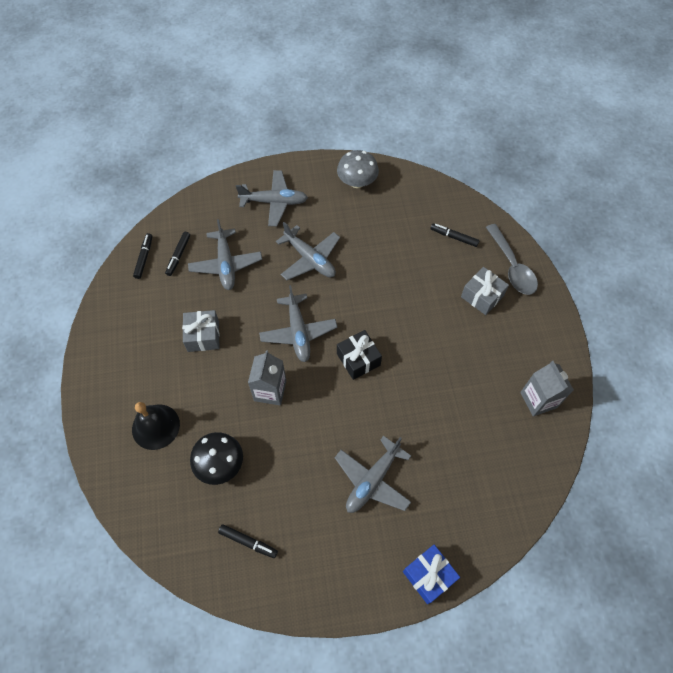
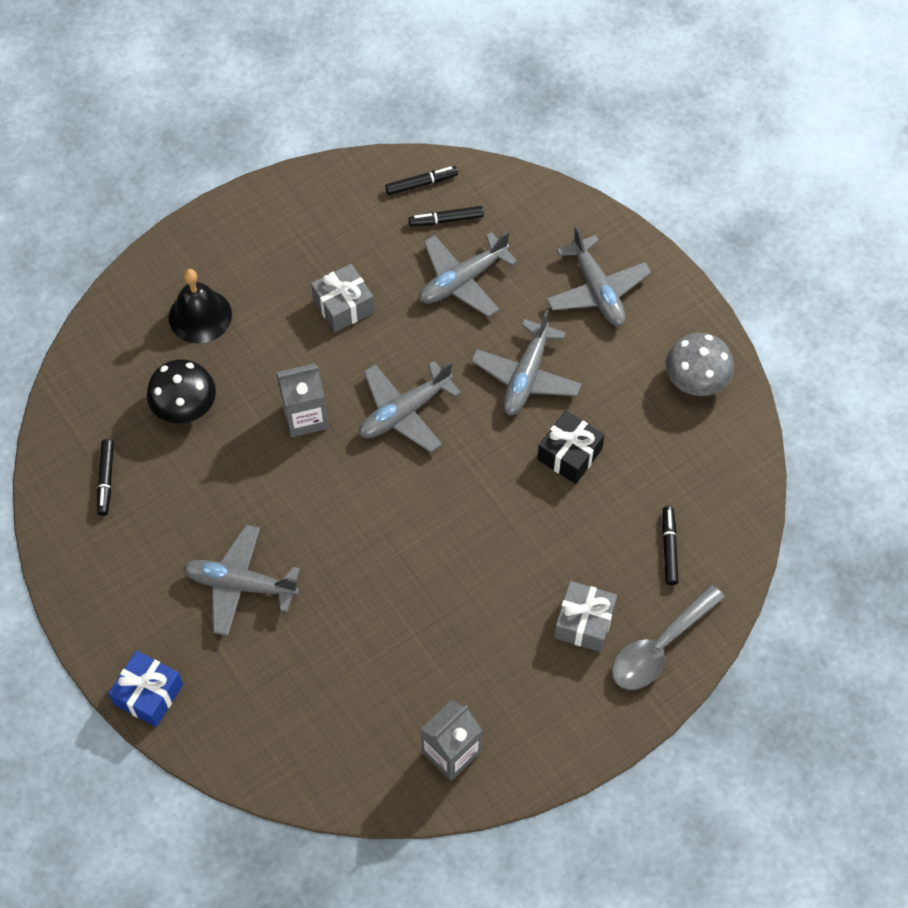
camera: 65 degrees right, 0 degrees up
(358, 359) = (400, 501): black gift -> black gift (569, 454)

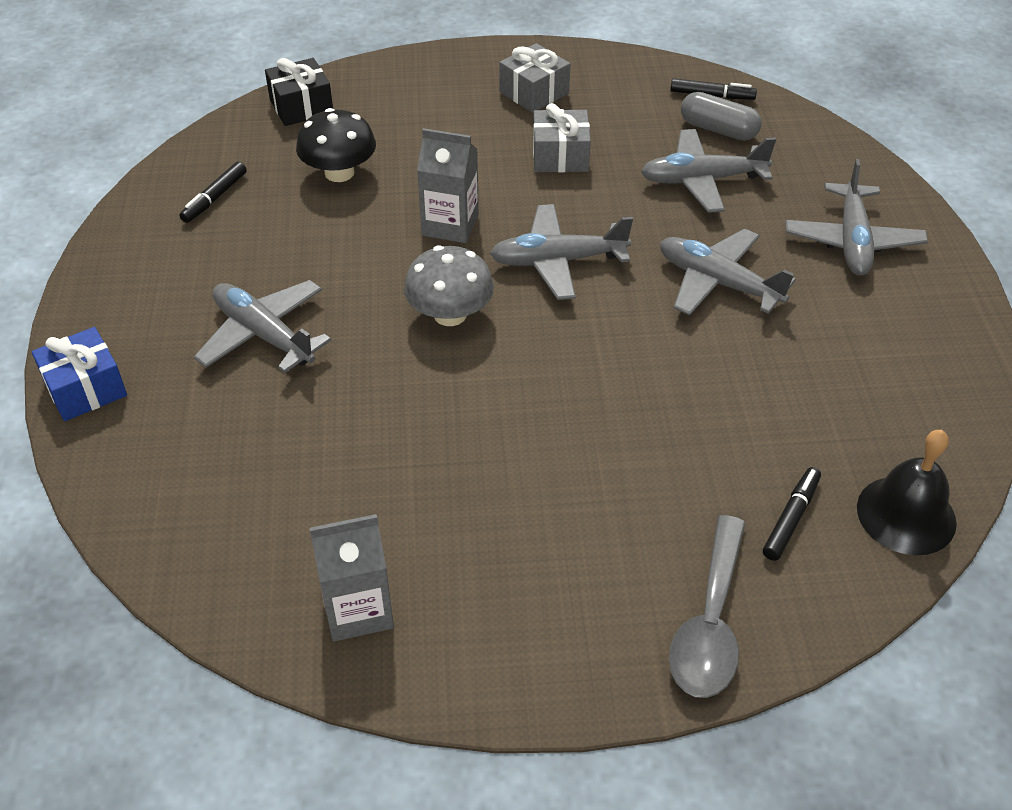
camera: 30 degrees right, 15 degrees down
(200, 316) = (413, 114): black bell -> black bell (906, 514)
(446, 220) = (718, 129): black marker -> grey capsule
(526, 376) = (718, 283): grey plane -> grey plane turned 75 degrees clockwise
(569, 454) = (722, 372): black gift -> black gift (301, 107)
(584, 622) = (626, 548): grey gift -> grey gift (534, 93)
(659, 647) = (710, 623): grey spoon -> grey spoon turned 60 degrees counterclockwise
(696, 379) = (929, 364): grey mushroom -> grey mushroom (450, 314)

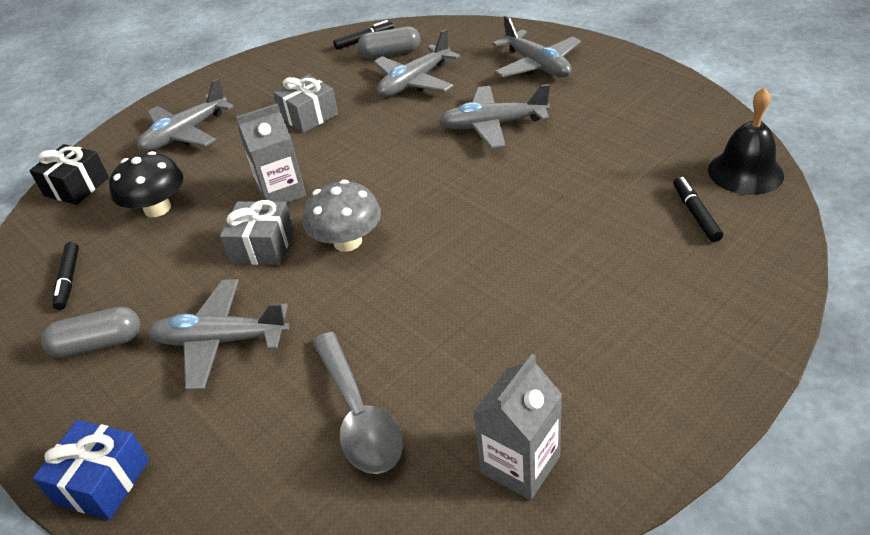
camera: 35 degrees left, 5 degrees down
(182, 272) = (98, 344): none -> grey capsule
(534, 93) = (247, 93): grey gift -> grey gift (262, 246)
(558, 261) = (381, 170): grey plane -> grey plane (185, 133)
(710, 623) = (733, 298): grey spoon -> grey spoon (359, 415)

